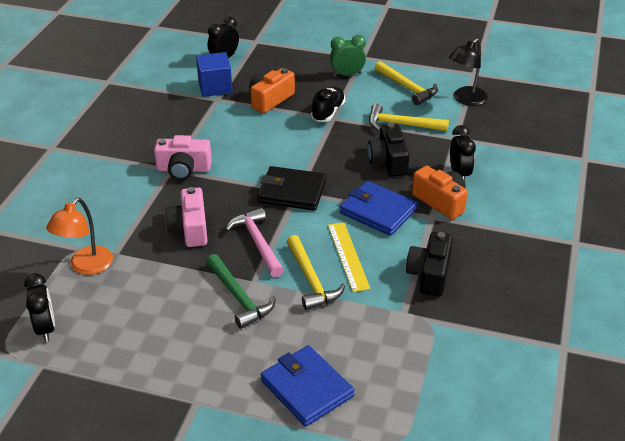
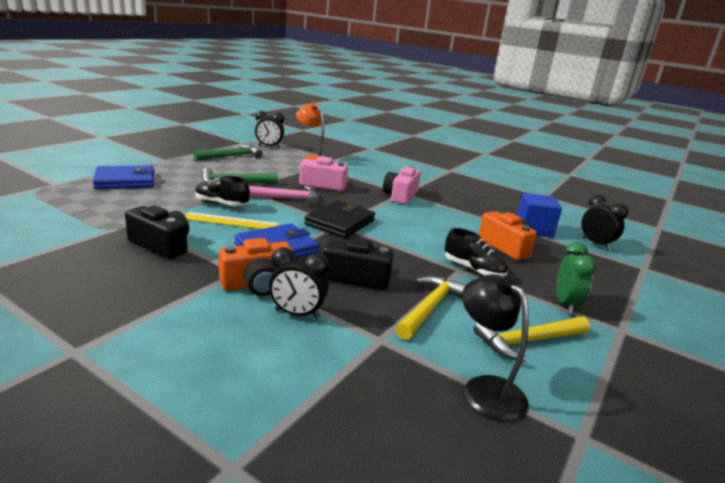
camera: 105 degrees right, 15 degrees down
(129, 344) = (231, 156): none -> green hammer
(311, 280) = (221, 204): yellow hammer -> black shoe

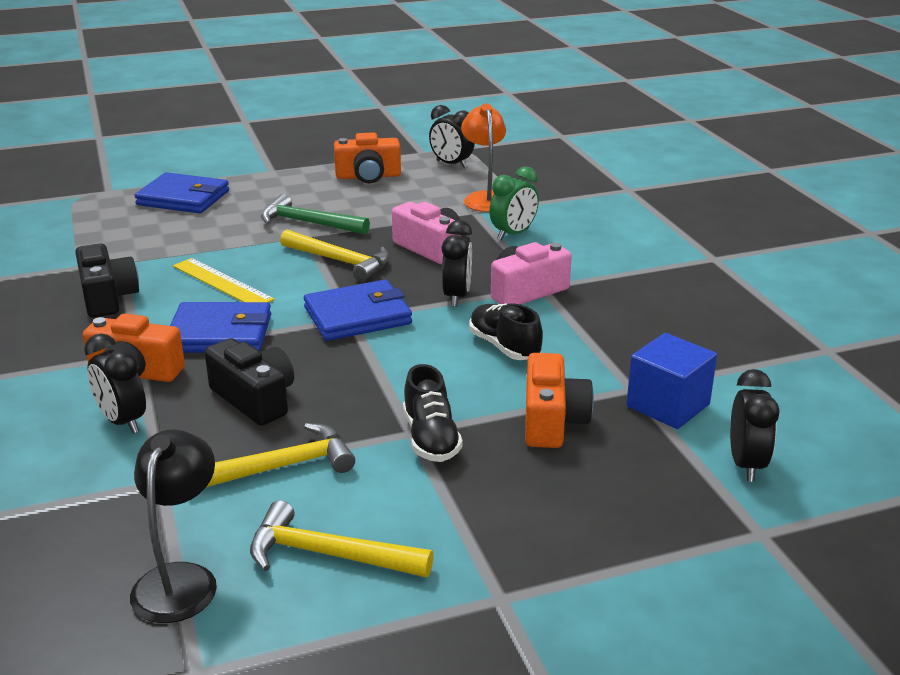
camera: 40 degrees right, 5 degrees up
(221, 204) = (246, 254): black shoe -> black shoe (504, 347)
(231, 156) = (368, 176): green hammer -> orange camera
(285, 198) = (340, 261): pink hammer -> yellow hammer
(340, 222) = (357, 316): black wallet -> blue wallet
(373, 204) = (457, 296): none -> black clock
(565, 304) = (481, 532): green clock -> green clock (513, 234)

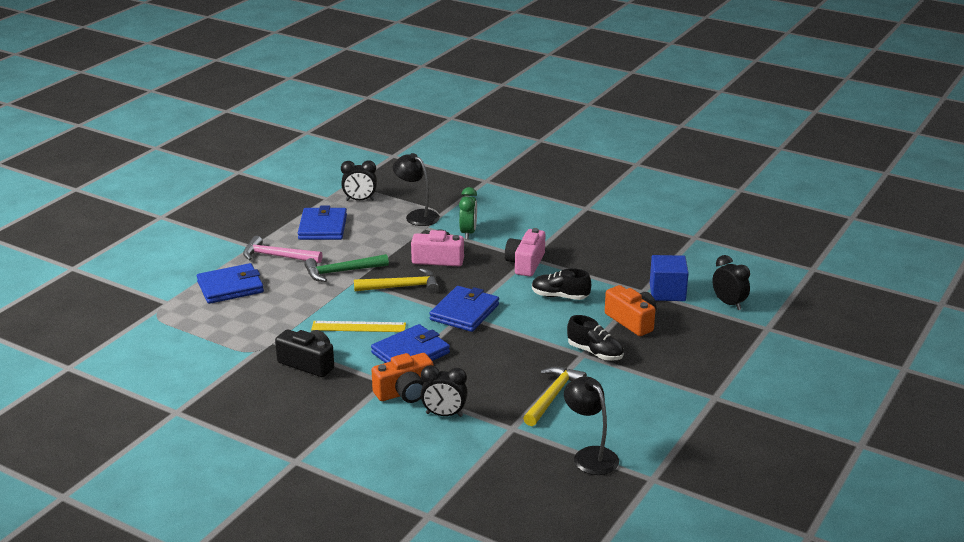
camera: 40 degrees left, 0 degrees up
(255, 399) = (488, 374): black camera -> none
(276, 187) = (277, 256): none -> pink hammer
(329, 555) = (630, 416): yellow hammer -> none
(368, 176) = (323, 227): orange camera -> blue wallet
(457, 296) = (496, 280): black clock -> none
(485, 198) = (417, 216): orange lamp -> black lamp

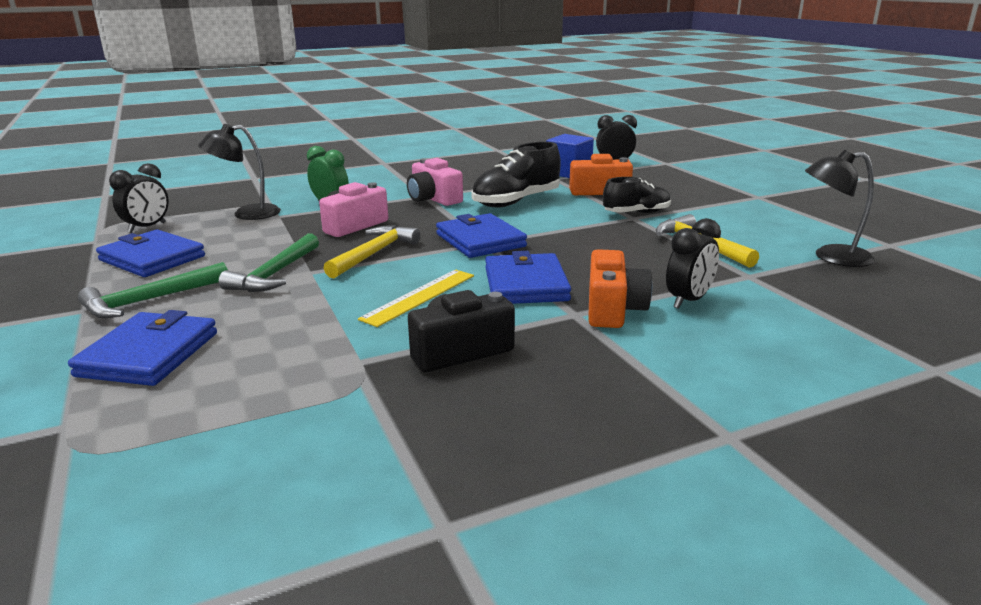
camera: 55 degrees left, 5 degrees down
(277, 256) = (150, 300): pink hammer -> green hammer
(560, 296) = (516, 202): black shoe -> black shoe, size x1.53

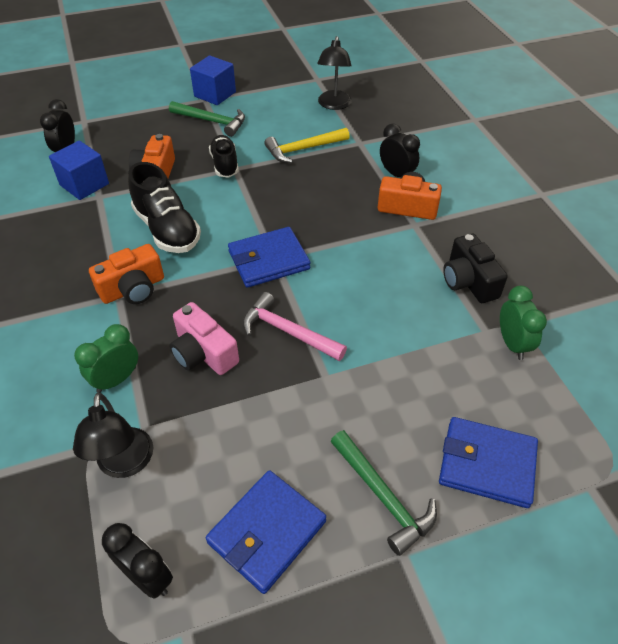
camera: 85 degrees left, 25 degrees up
(275, 274) = (327, 402): green hammer -> green hammer (212, 121)
(330, 380) = (512, 344): none -> green clock
(374, 254) = (288, 332): yellow hammer -> pink hammer
(419, 296) = (384, 300): yellow ruler -> none
(433, 199) = (133, 289): pink camera -> orange camera
(526, 284) = (365, 242): blue wallet -> none
(774, 199) = (215, 94): none -> blue cube

